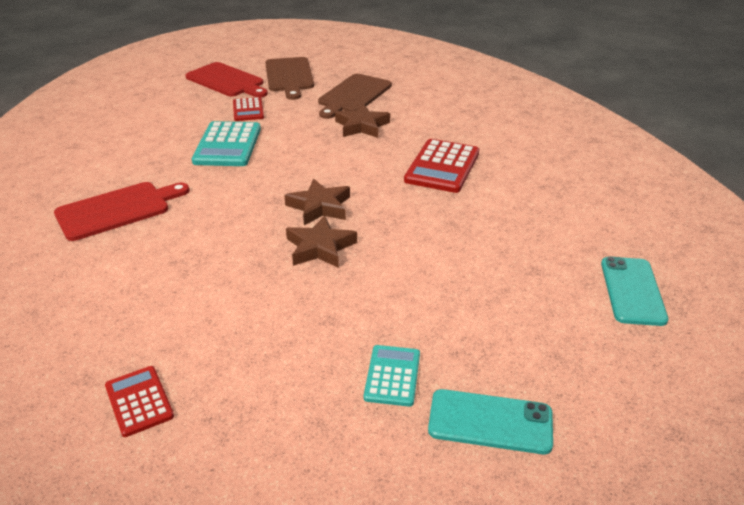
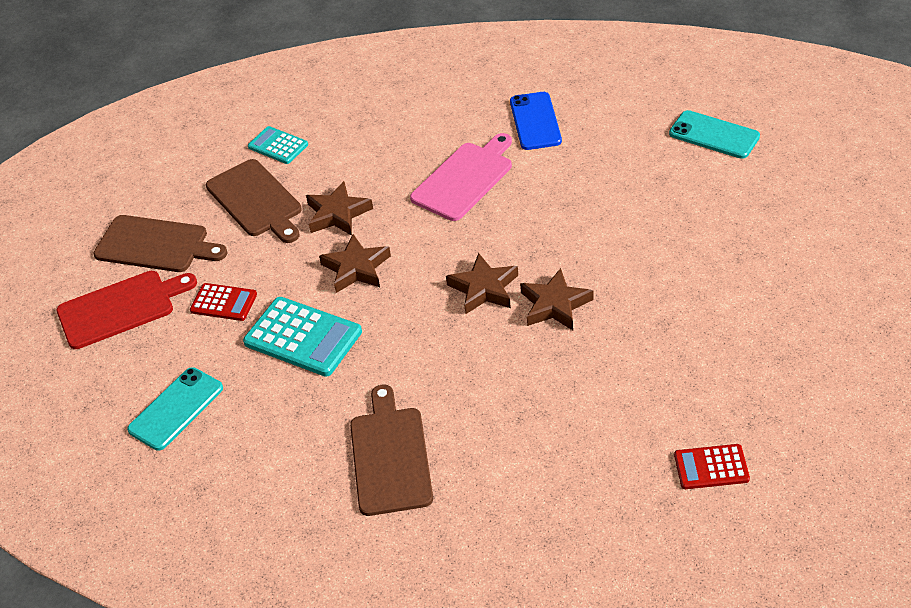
camera: 60 degrees left, 10 degrees up
(117, 210) = (390, 456): red cutting board -> brown cutting board
(309, 147) = (356, 268): none -> brown star
(392, 376) = (748, 303): turquoise calculator -> turquoise calculator (278, 146)
(442, 167) = (464, 179): red calculator -> pink cutting board
(490, 421) = (816, 264): turquoise phone -> turquoise phone (176, 409)
(544, 182) = (535, 121): none -> blue phone

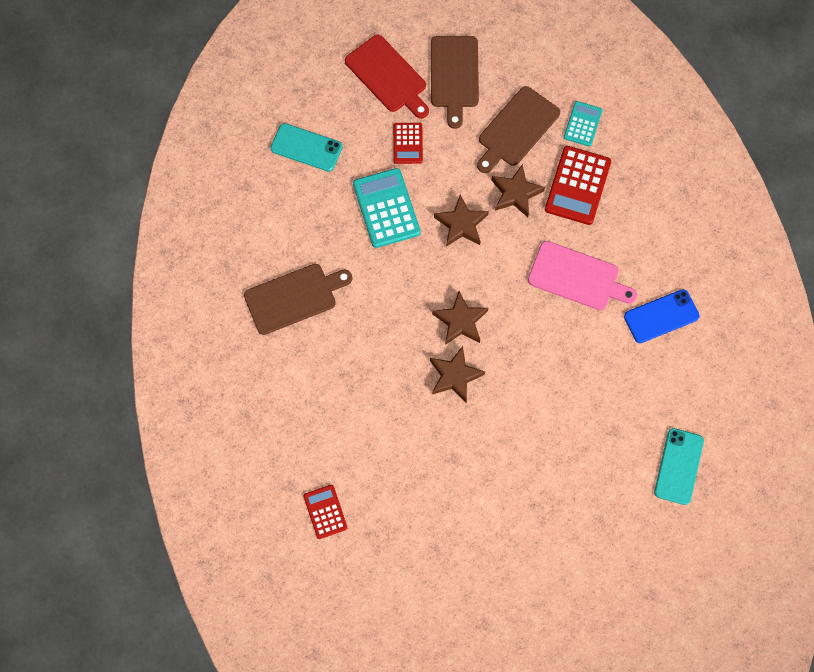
camera: 70 degrees right, 25 degrees up
(303, 337) = (386, 208): turquoise calculator -> turquoise calculator turned 150 degrees clockwise
(352, 161) = (577, 186): none -> red calculator

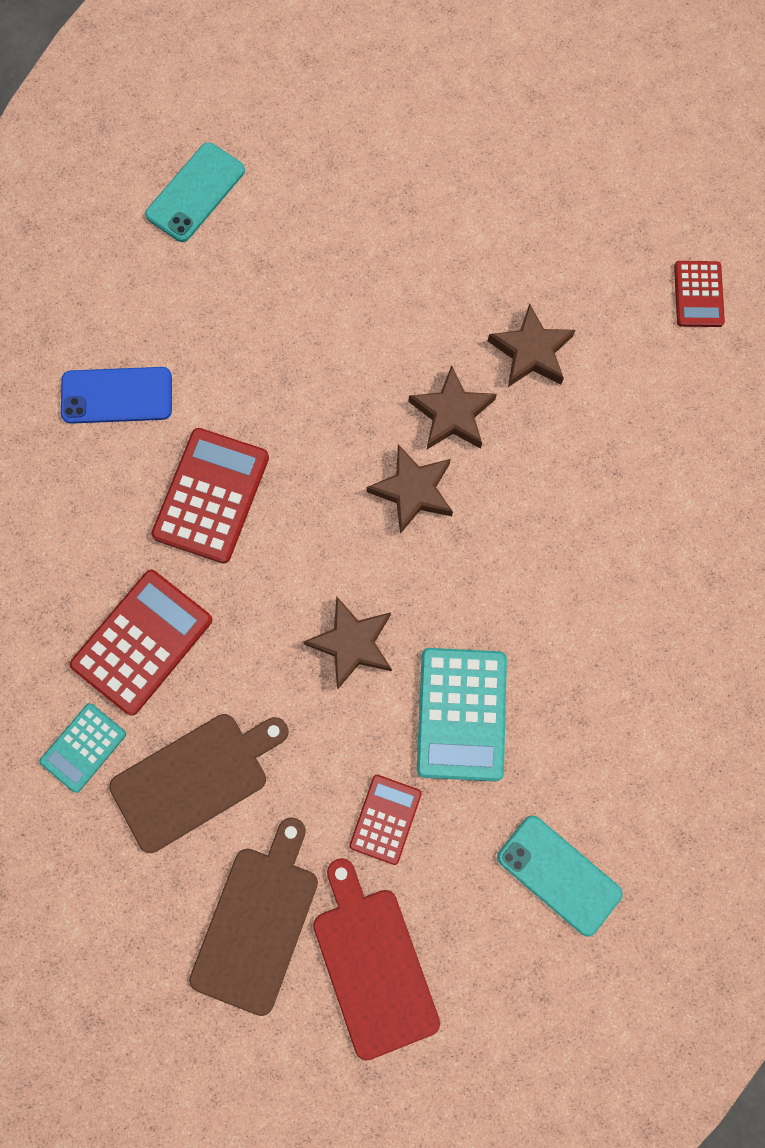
camera: 160 degrees left, 5 degrees up
(294, 297) = (655, 616): brown cutting board -> none
(515, 193) = (245, 665): brown star -> brown star (531, 351)
(577, 277) = (211, 496): pink cutting board -> red calculator

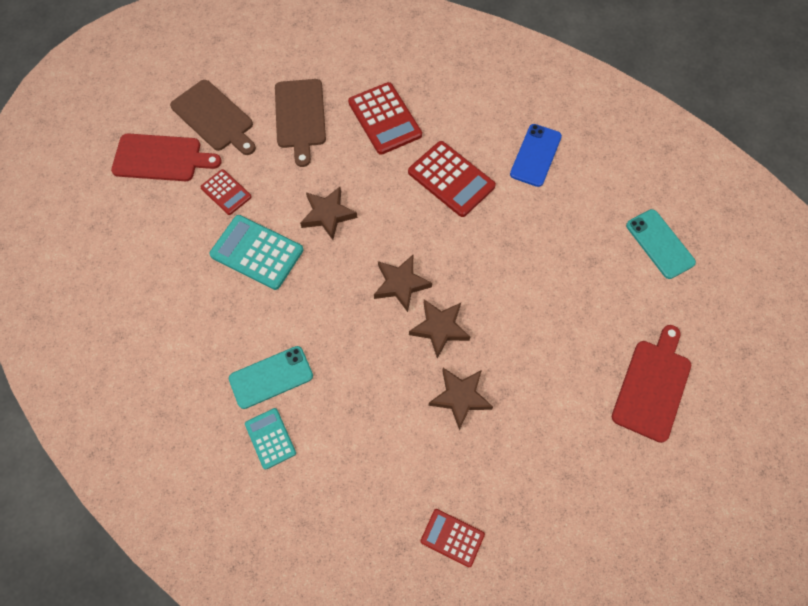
camera: 115 degrees right, 10 degrees down
(83, 747) = (344, 76): turquoise calculator -> turquoise calculator (270, 438)
(404, 145) = (652, 386): none -> red cutting board
(558, 875) = (143, 262): turquoise phone -> turquoise phone (271, 377)

